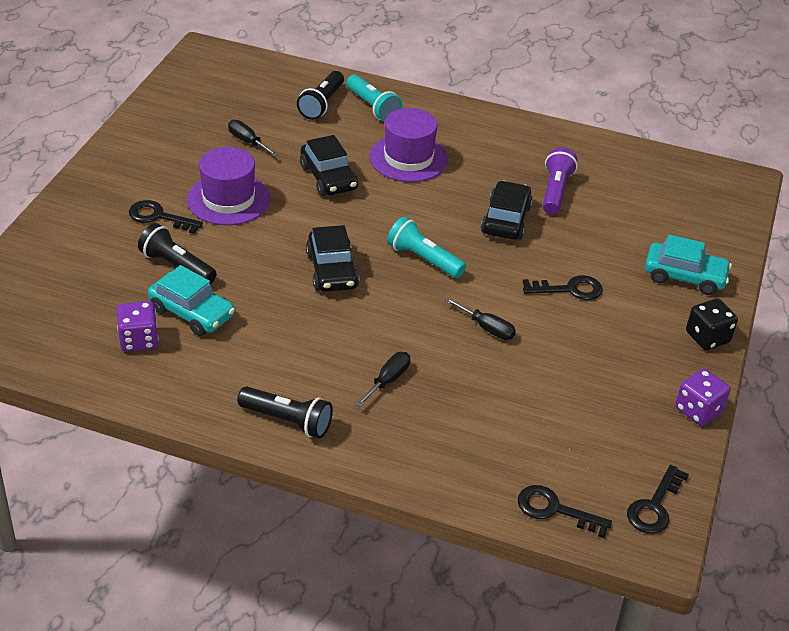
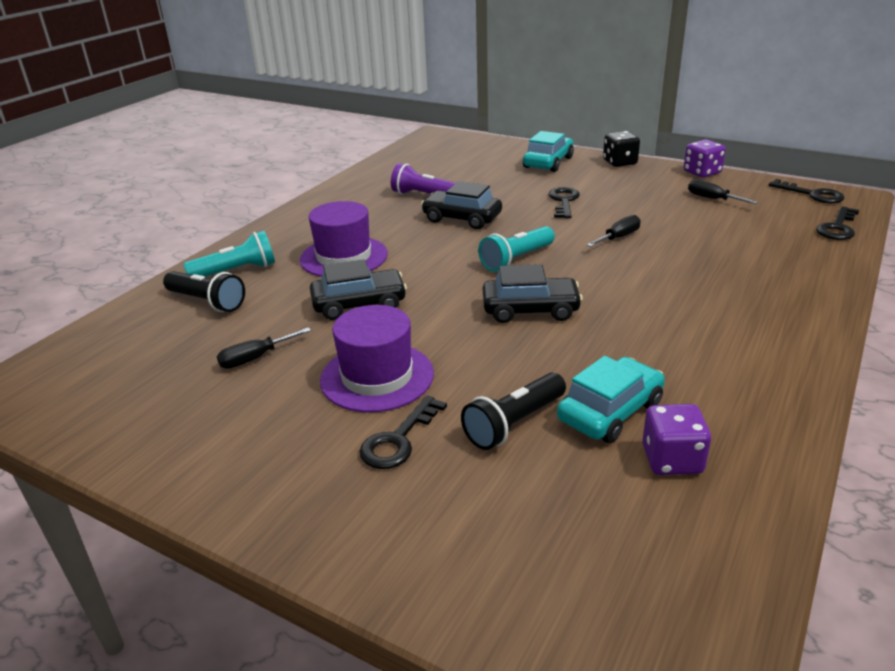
camera: 75 degrees left, 10 degrees down
(288, 421) = (785, 347): black flashlight -> none
(388, 380) = (703, 287): black screwdriver -> black screwdriver (712, 199)

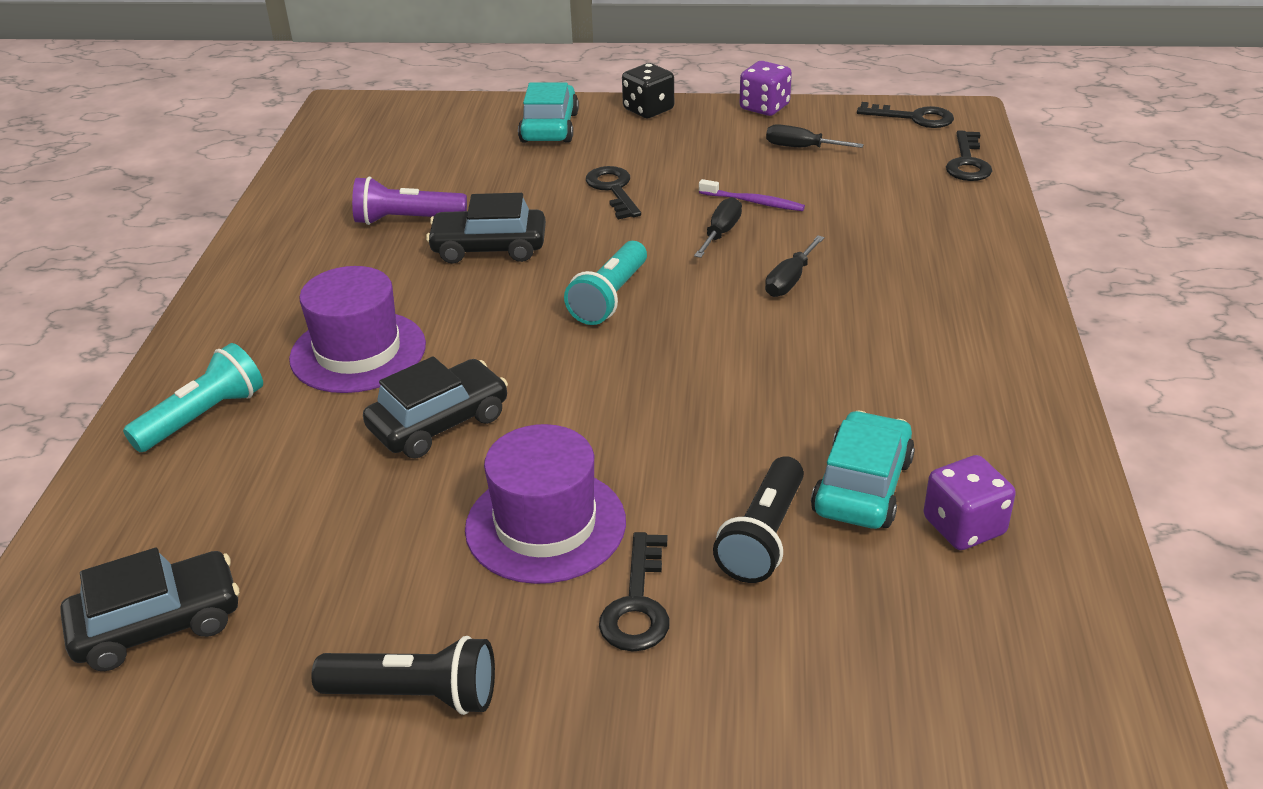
camera: 25 degrees left, 5 degrees up
(207, 302) = (198, 480): black flashlight -> black flashlight (416, 695)
(255, 358) = (349, 548): black screwdriver -> black screwdriver (790, 280)
(530, 310) = (679, 371): black car -> black car (158, 624)
(654, 224) = (753, 202): none -> purple toothbrush

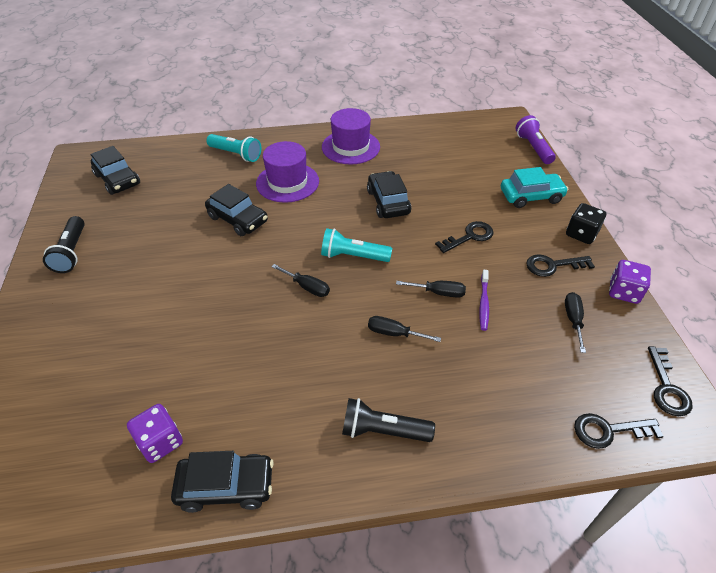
camera: 75 degrees right, 10 degrees up
(406, 220) = (404, 169): purple flashlight -> purple flashlight (533, 148)
(545, 525) = (167, 268): purple hat -> purple hat (350, 147)
(637, 604) = (113, 309): black key -> black key (552, 266)
(665, 351) = (307, 287): none -> black screwdriver
(763, 537) = (155, 349): black flashlight -> black flashlight (382, 430)
(862, 486) = (195, 389): turquoise car -> none
(1042, 456) = (226, 486): none -> black car

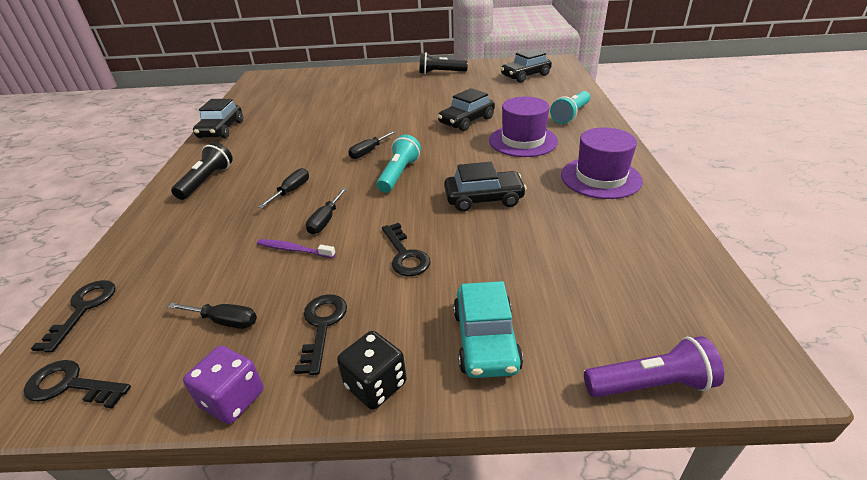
camera: 100 degrees right, 10 degrees down
(160, 442) = (267, 111): purple dice -> none

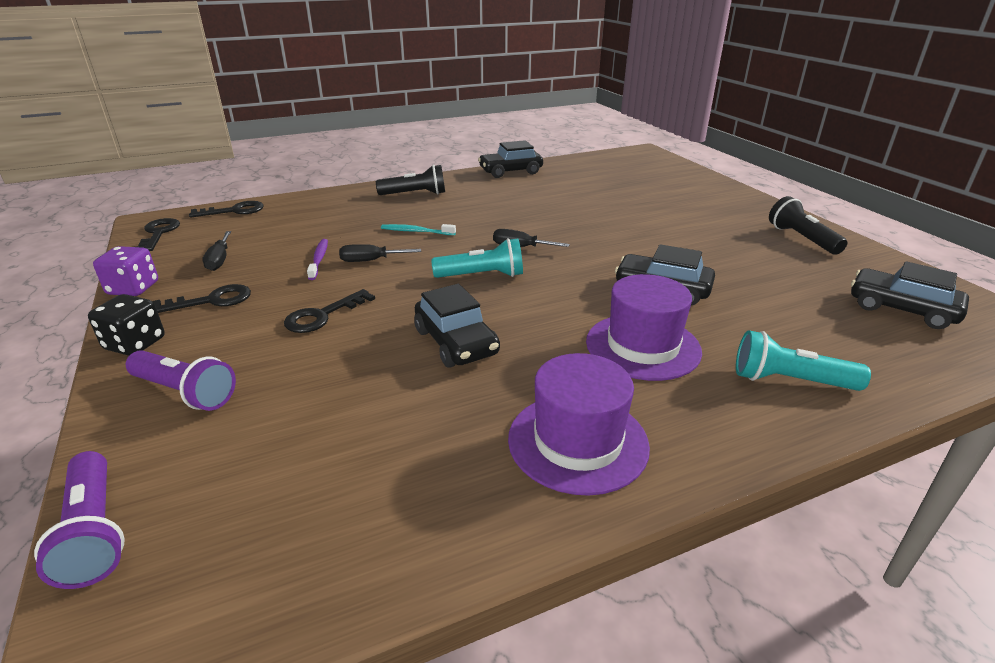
camera: 65 degrees right, 5 degrees down
(291, 191) = (416, 231): black screwdriver -> turquoise toothbrush
(485, 340) = (185, 392): turquoise car -> purple flashlight

